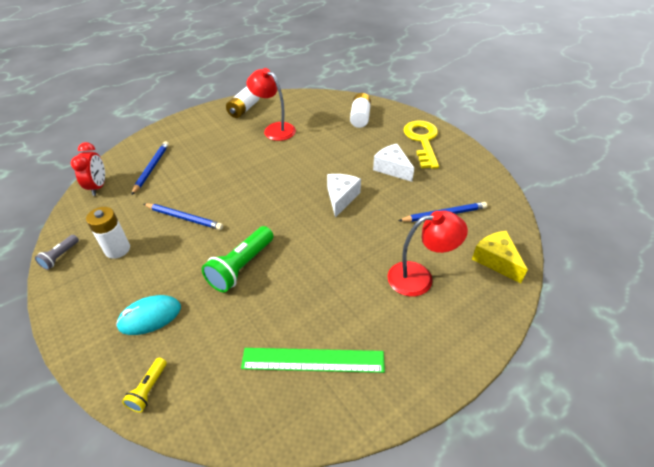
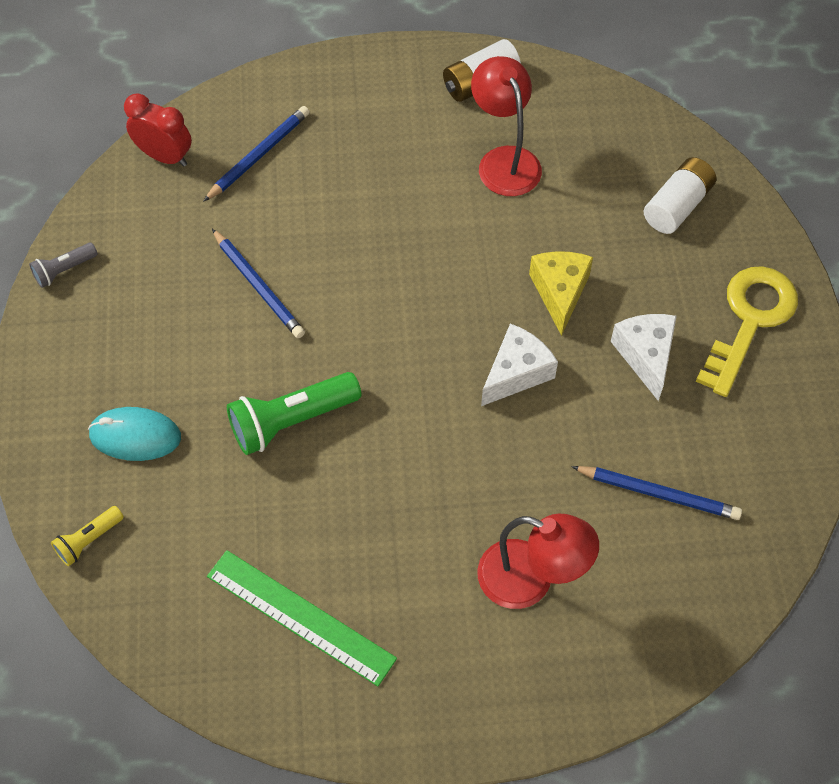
camera: 30 degrees right, 15 degrees up
(98, 187) = (165, 156): red clock -> red clock turned 90 degrees counterclockwise
(117, 249) = (142, 297): white battery -> none
(496, 260) = (670, 619): yellow cheese -> yellow cheese (560, 292)

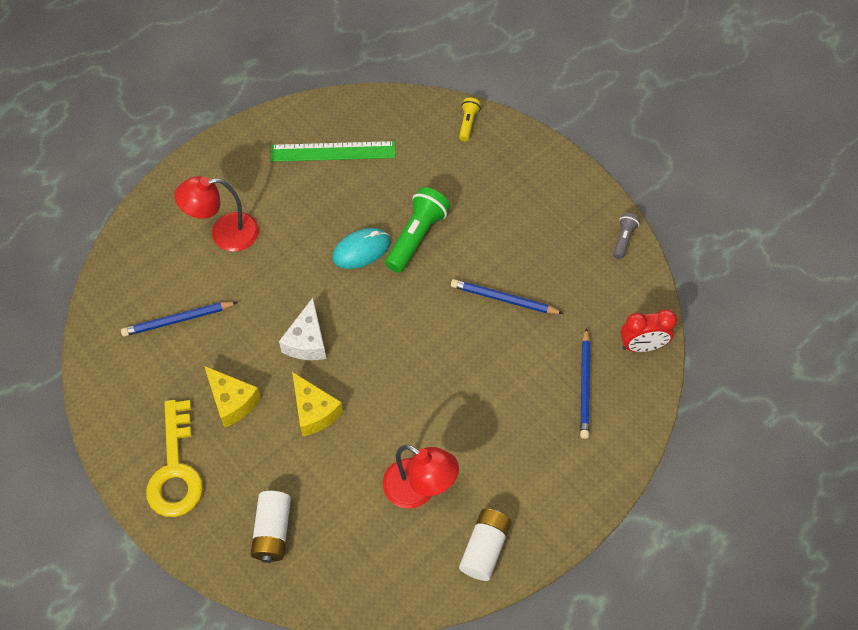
camera: 145 degrees right, 0 degrees up
(135, 436) = (493, 180): turquoise mouse -> turquoise mouse (361, 250)
(646, 355) = (232, 401): white cheese -> yellow cheese

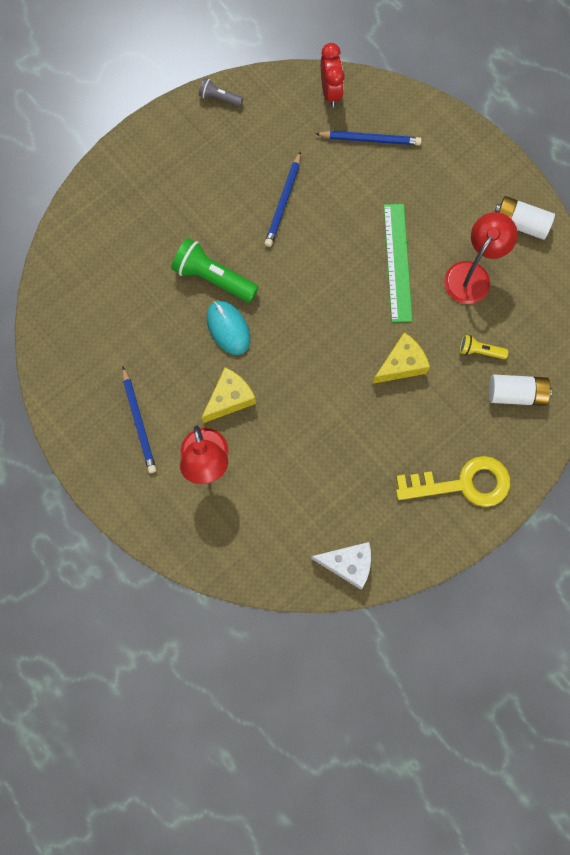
camera: 90 degrees left, 15 degrees up
(178, 320) = (307, 498): blue pencil -> blue pencil (139, 422)
(232, 401) = (393, 438): yellow cheese -> yellow cheese (230, 398)
(307, 341) = (329, 374): white cheese -> white cheese (348, 564)
(333, 151) = (106, 360): green ruler -> green ruler (397, 262)
(468, 123) = (77, 229): yellow flashlight -> yellow flashlight (480, 351)

